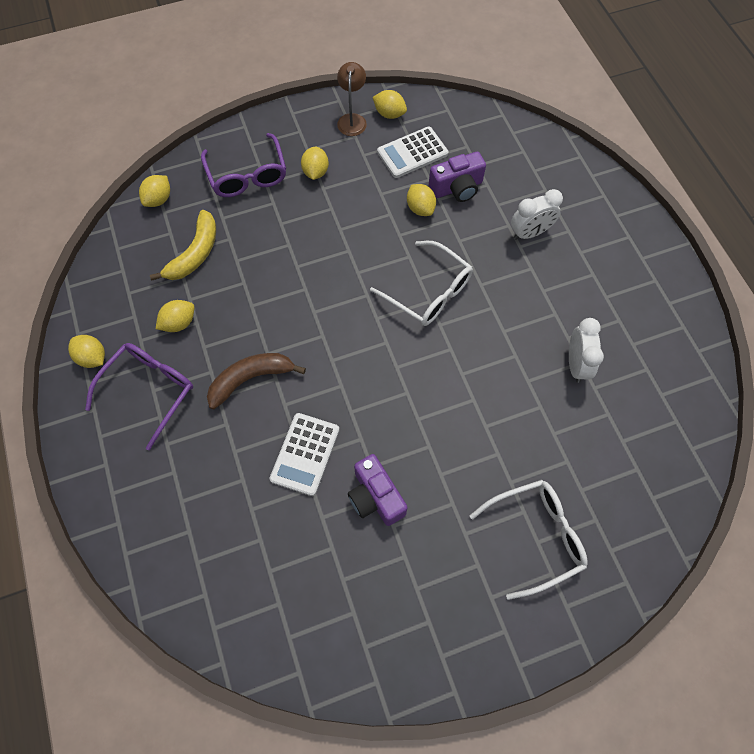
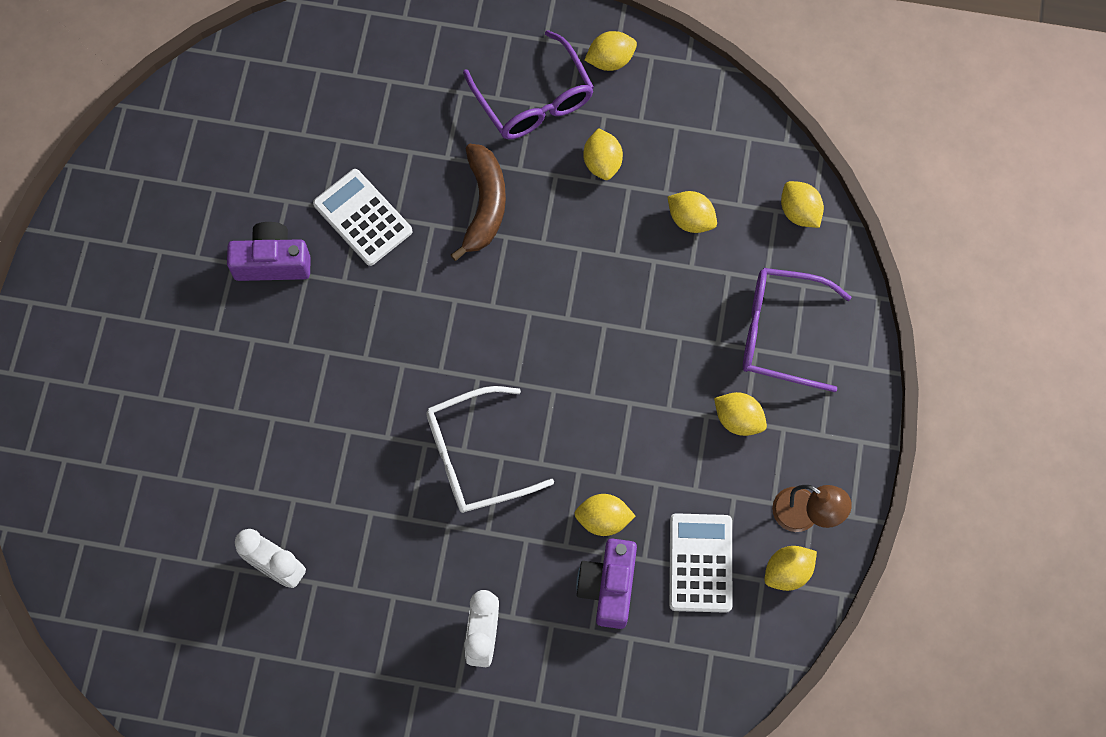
camera: 120 degrees right, 5 degrees up
(195, 253) = (690, 219): yellow banana -> yellow lemon
(535, 536) = (128, 394): white glasses -> none

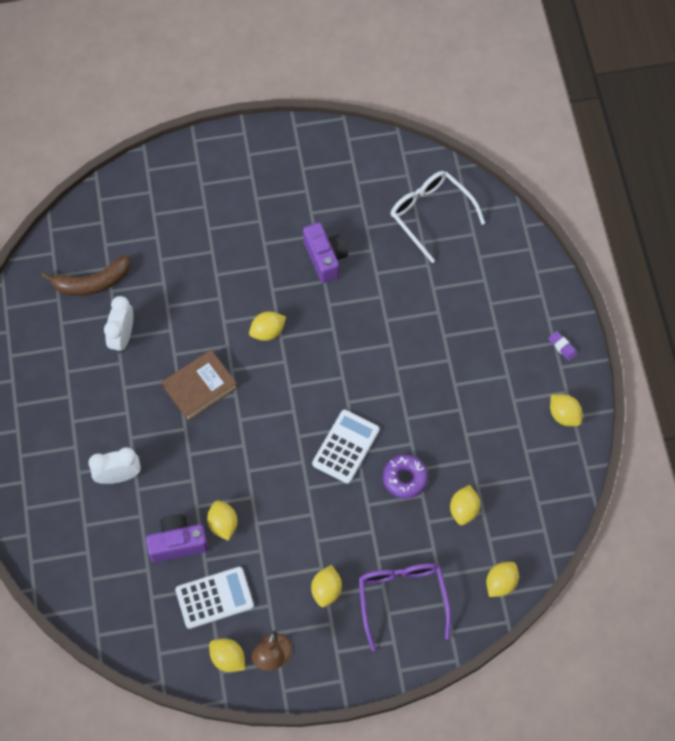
camera: 70 degrees right, 5 degrees down
(362, 218) = (378, 300): white calculator -> white calculator (345, 446)
(396, 486) = (200, 387): none -> brown book
(475, 457) = (237, 429): white glasses -> white glasses (430, 214)
(484, 205) = (418, 371): brown banana -> brown banana (92, 282)
(519, 27) = (562, 347): none -> purple eraser
(534, 99) = (511, 375): purple glasses -> none
(602, 163) = (482, 436): yellow lemon -> yellow lemon (267, 332)
(624, 273) = (405, 478): none -> purple donut

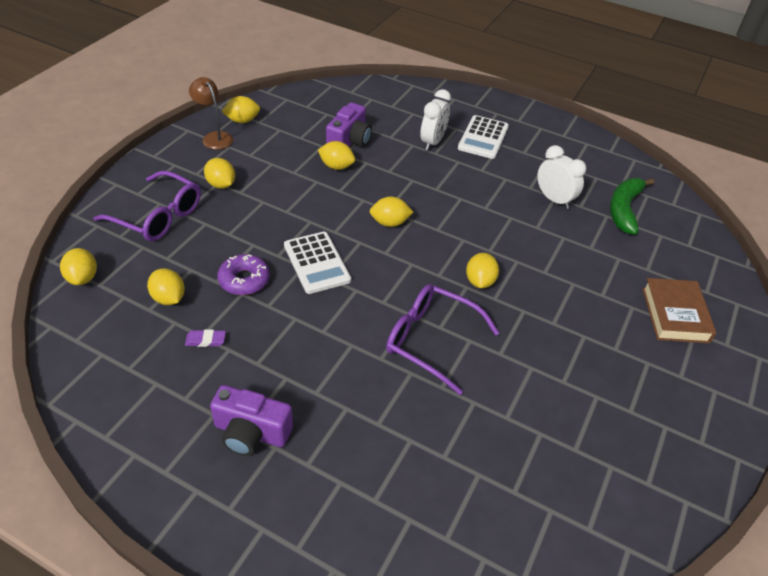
camera: 125 degrees right, 20 degrees down
(92, 282) = (624, 210): brown banana -> green banana
(200, 387) = (464, 214): brown book -> brown book (674, 315)
(214, 597) = (289, 136): white calculator -> white calculator (483, 138)
(325, 258) = (528, 372): purple camera -> purple camera (251, 433)
(350, 326) = (431, 340): none -> purple glasses
(430, 214) = (510, 510): white glasses -> none
(562, 347) = (215, 513): purple eraser -> purple eraser (205, 340)
(564, 415) = (146, 447): yellow lemon -> yellow lemon (389, 223)

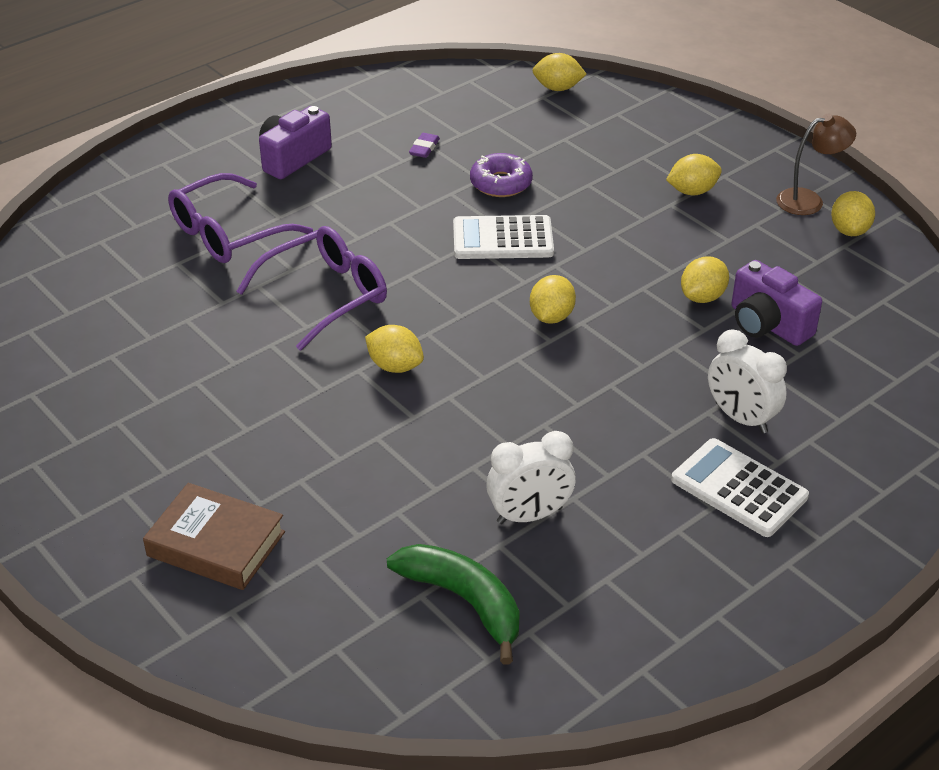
camera: 115 degrees right, 5 degrees down
(158, 216) = (643, 140): purple glasses -> purple glasses (228, 233)
(168, 298) = (498, 133): yellow lemon -> none

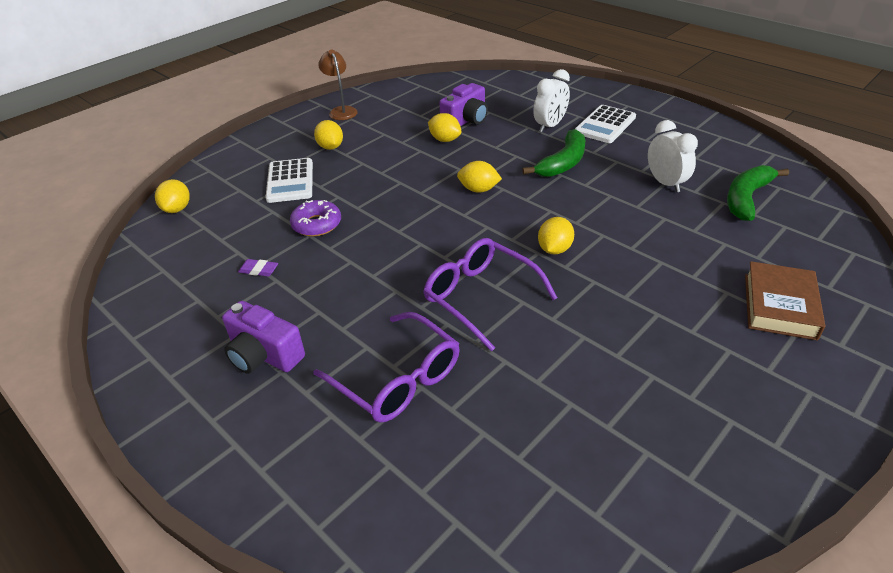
camera: 95 degrees left, 0 degrees up
(503, 239) = (392, 217): white calculator -> white calculator (290, 181)
(612, 412) = (563, 163): none -> green banana
(849, 230) = (372, 99): yellow lemon -> none

